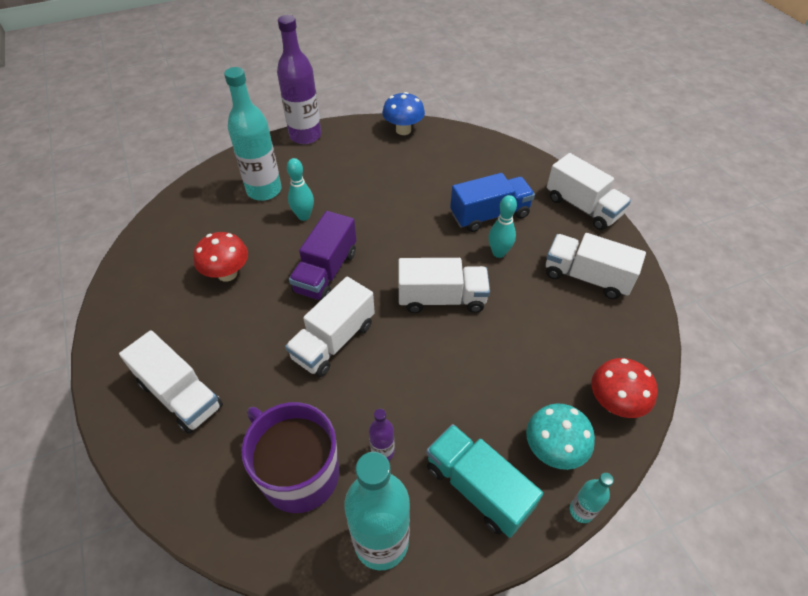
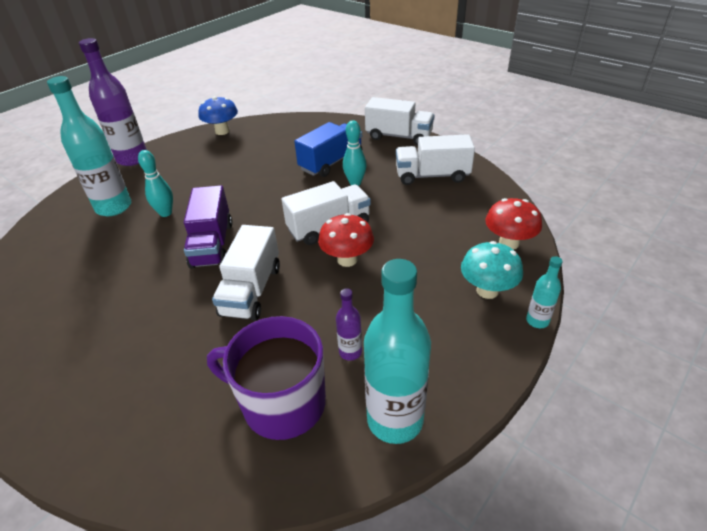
camera: 25 degrees left, 10 degrees down
(180, 395) = (115, 394): white truck -> none
(227, 274) = (111, 279): red mushroom -> red mushroom (347, 260)
(477, 488) = (448, 341): turquoise truck -> none

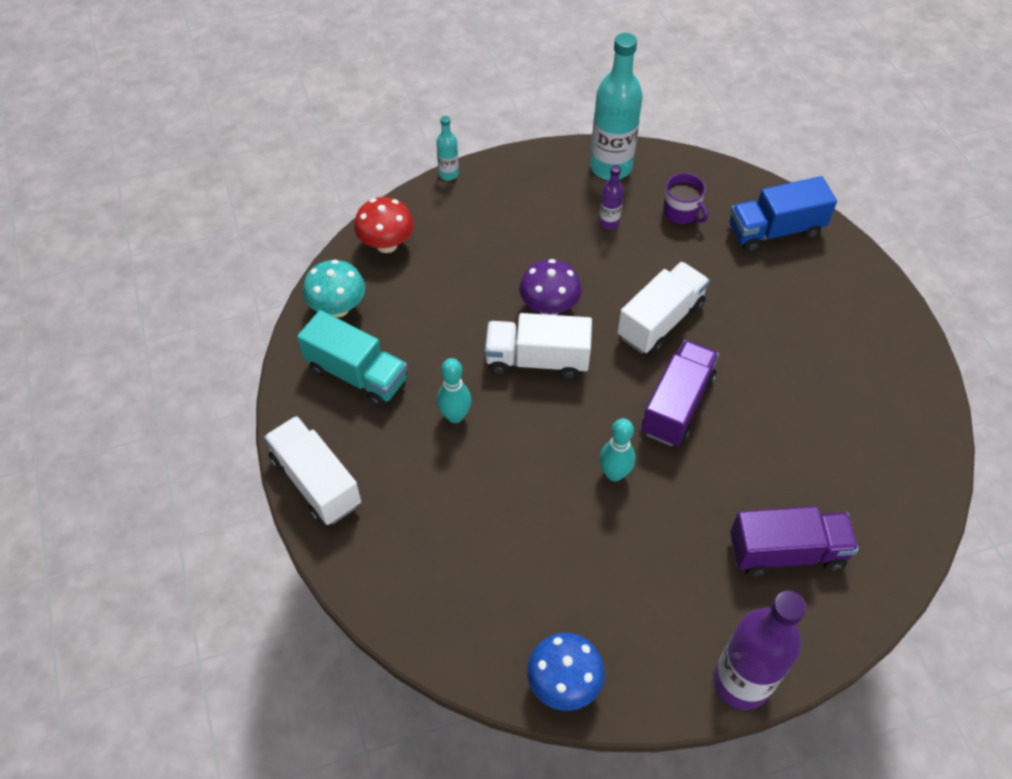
camera: 150 degrees left, 15 degrees up
(114, 207) = (786, 552): turquoise bottle -> purple truck
(165, 213) = (717, 496): turquoise bowling pin -> turquoise bowling pin (614, 473)
(282, 403) = (681, 212): purple mug -> purple mug, size x0.53
(331, 162) = (452, 478): blue truck -> blue truck (775, 230)
(347, 260) = (549, 307): red mushroom -> purple mushroom
(432, 175) = (357, 374): white truck -> turquoise truck
(487, 290) = (457, 214): turquoise mushroom -> turquoise mushroom (338, 308)

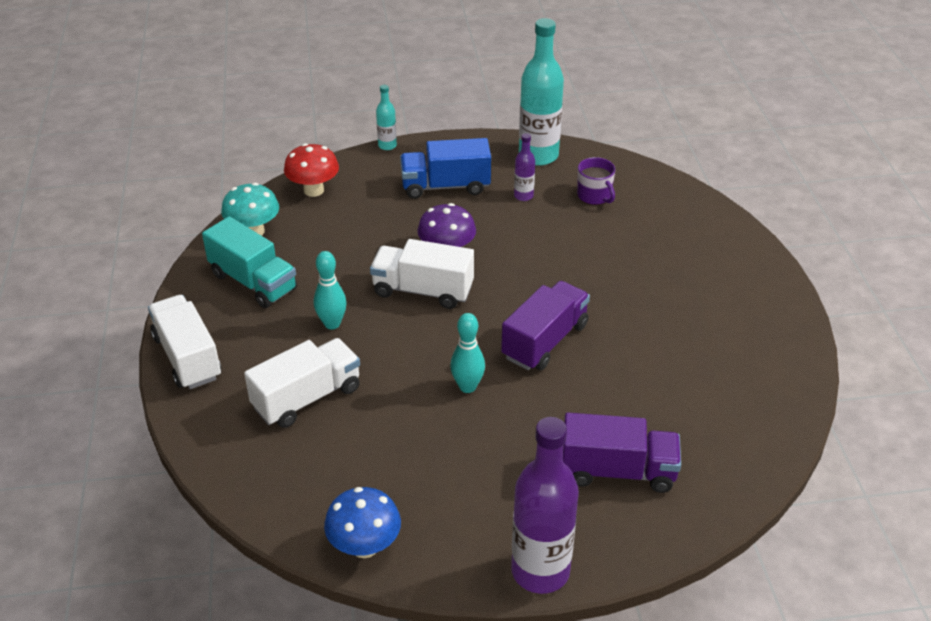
camera: 10 degrees right, 15 degrees down
(660, 321) = (549, 275): white truck -> white truck (307, 398)
(775, 230) = (681, 219): blue truck -> blue truck (445, 186)

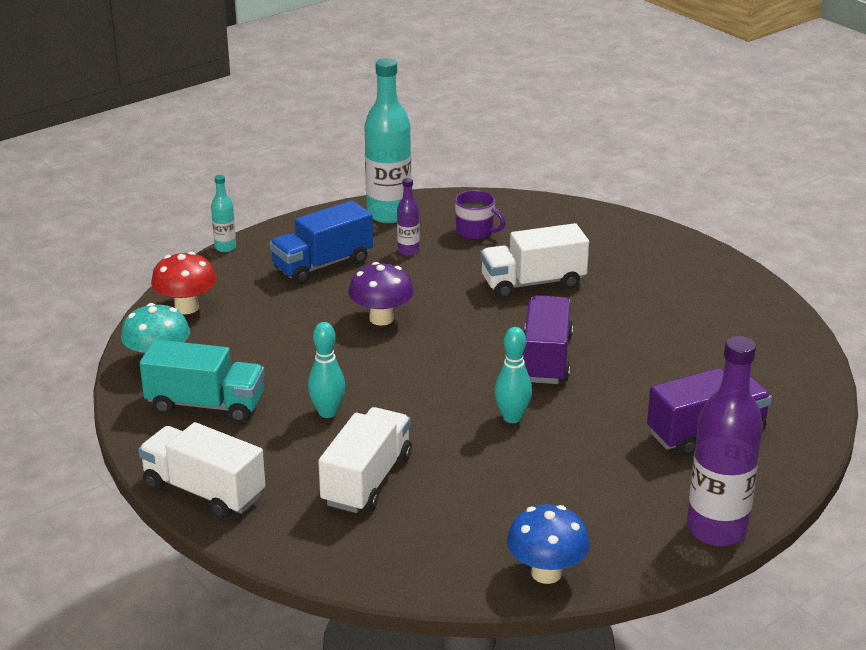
camera: 30 degrees left, 10 degrees down
(423, 290) = (390, 356): white truck -> white truck (533, 283)

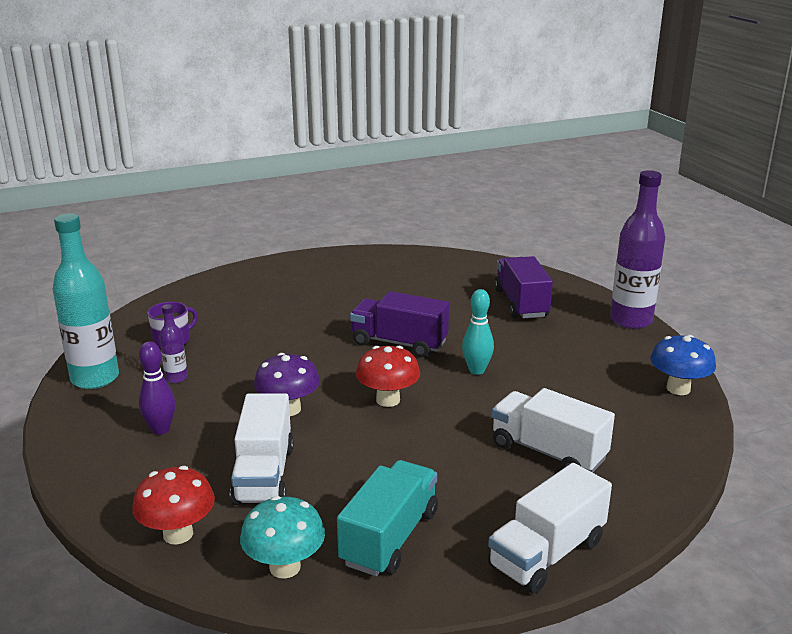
camera: 75 degrees left, 5 degrees down
(225, 247) = (63, 491): turquoise bottle -> none
(322, 265) = (160, 429): blue truck -> purple bowling pin
(327, 412) = (434, 460): turquoise bowling pin -> none
(423, 370) = (388, 400): none -> red mushroom
(533, 283) = (281, 330): white truck -> white truck (264, 474)

